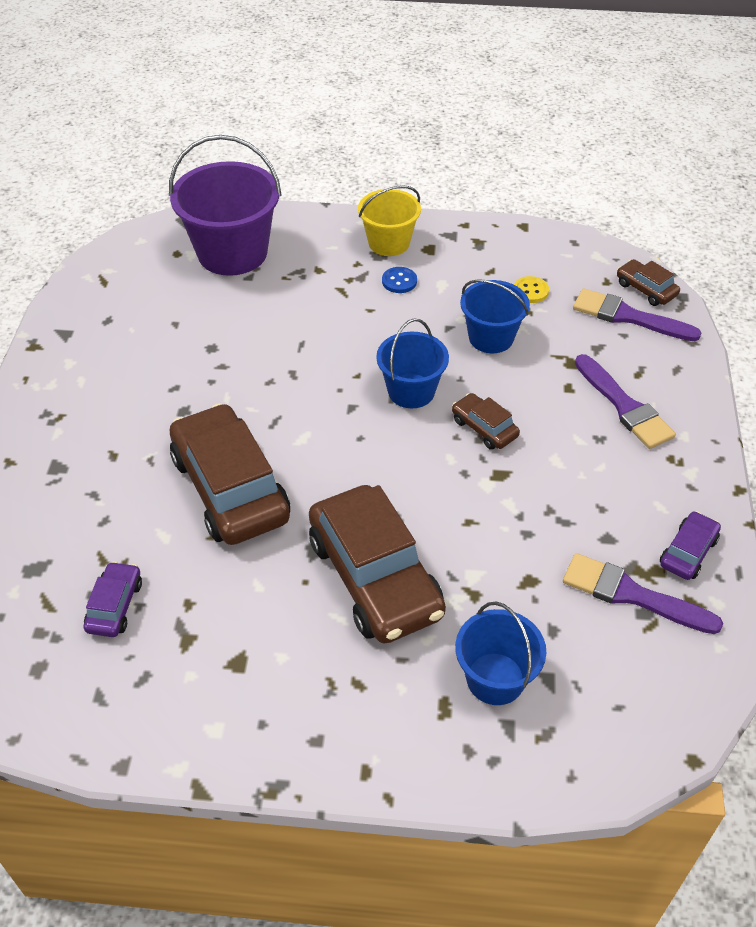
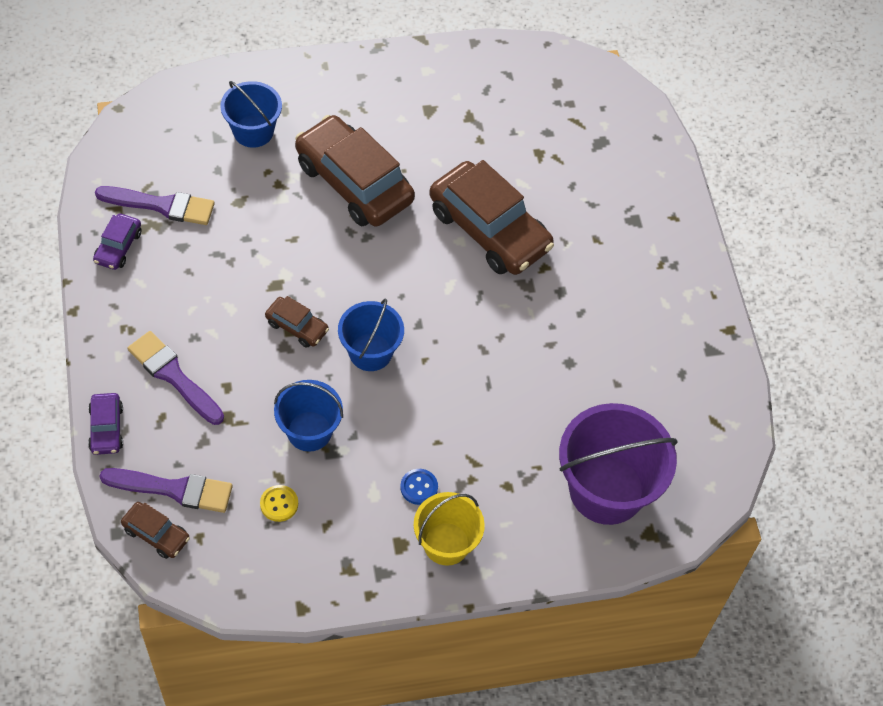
camera: 160 degrees right, 10 degrees up
(115, 606) = (529, 128): purple car -> purple car (106, 428)

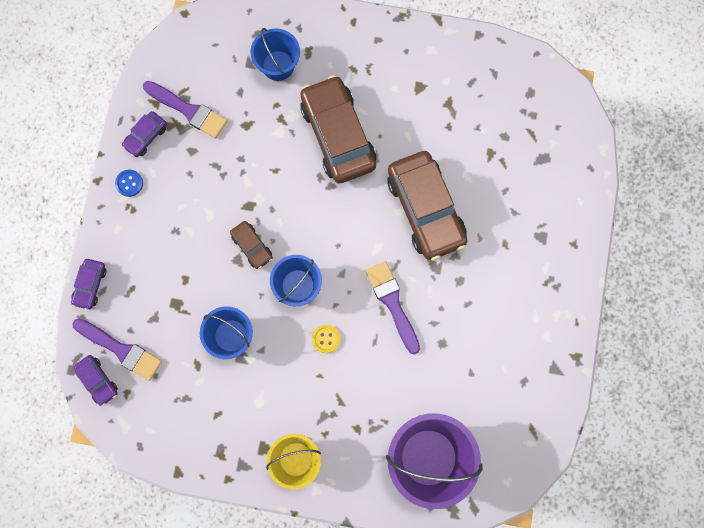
camera: 25 degrees right, 20 degrees up
(156, 534) = (98, 380): brown car -> purple car
(173, 376) = (150, 258): purple brush -> purple brush (392, 303)
(279, 504) = (190, 386): yellow button -> yellow button (326, 339)
(419, 487) = (293, 408): blue button -> blue button (129, 183)

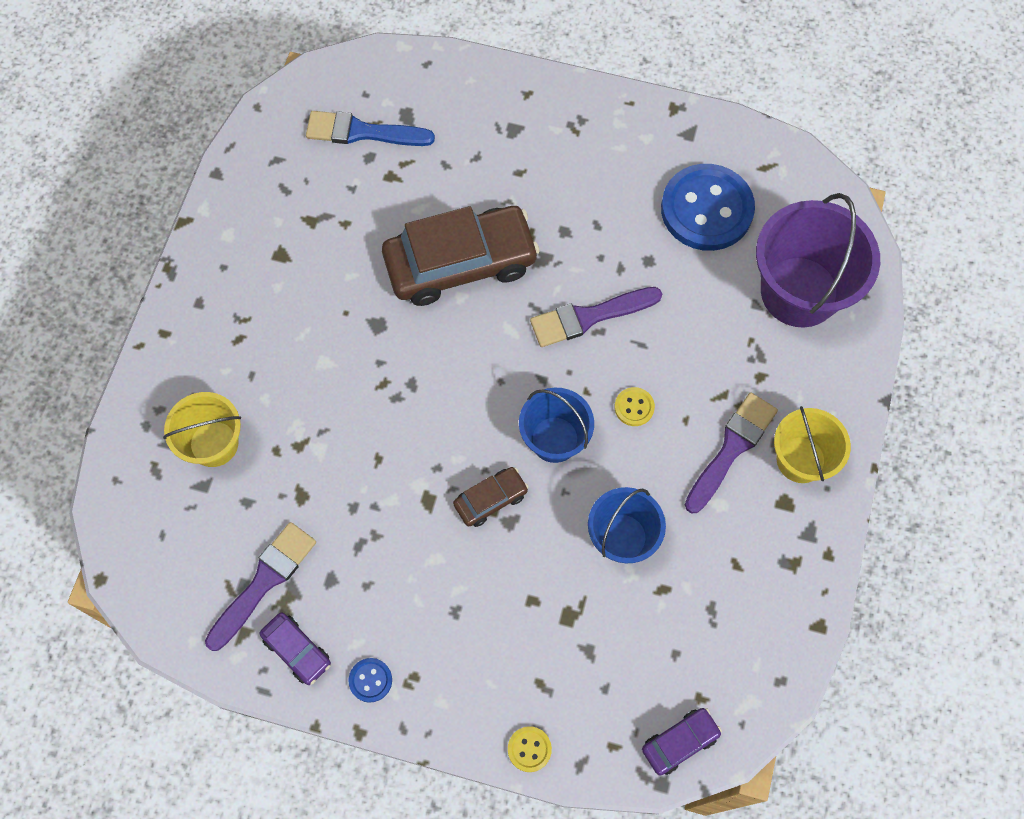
camera: 85 degrees left, 10 degrees down
(90, 285) = (529, 749): purple car -> yellow button
(121, 350) = (634, 704): purple brush -> purple brush (731, 448)
(278, 65) = (214, 443): blue bucket -> yellow bucket
(338, 135) = (336, 368): brown car -> none
(490, 385) = (706, 209): none -> blue button
(525, 129) = (362, 132): none -> blue brush

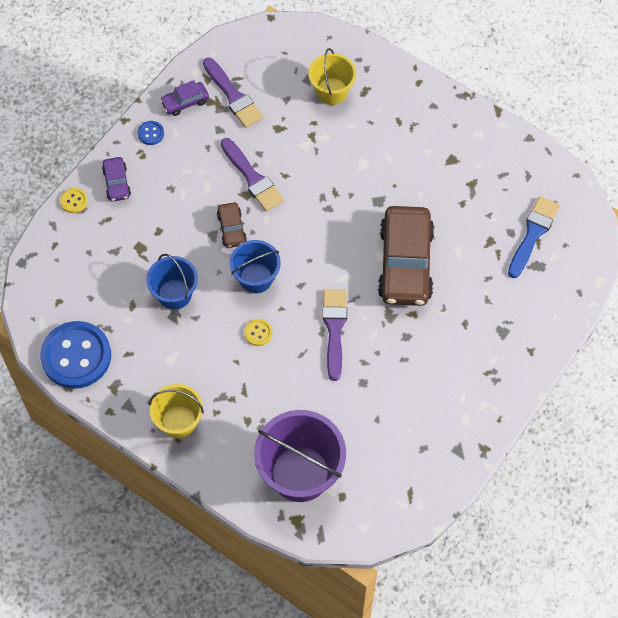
camera: 110 degrees right, 5 degrees down
(680, 742) = (39, 280): purple car -> purple car (117, 183)
(706, 209) = (389, 437): blue button -> blue button (76, 356)
(731, 448) = (205, 382): purple brush -> purple brush (252, 178)

